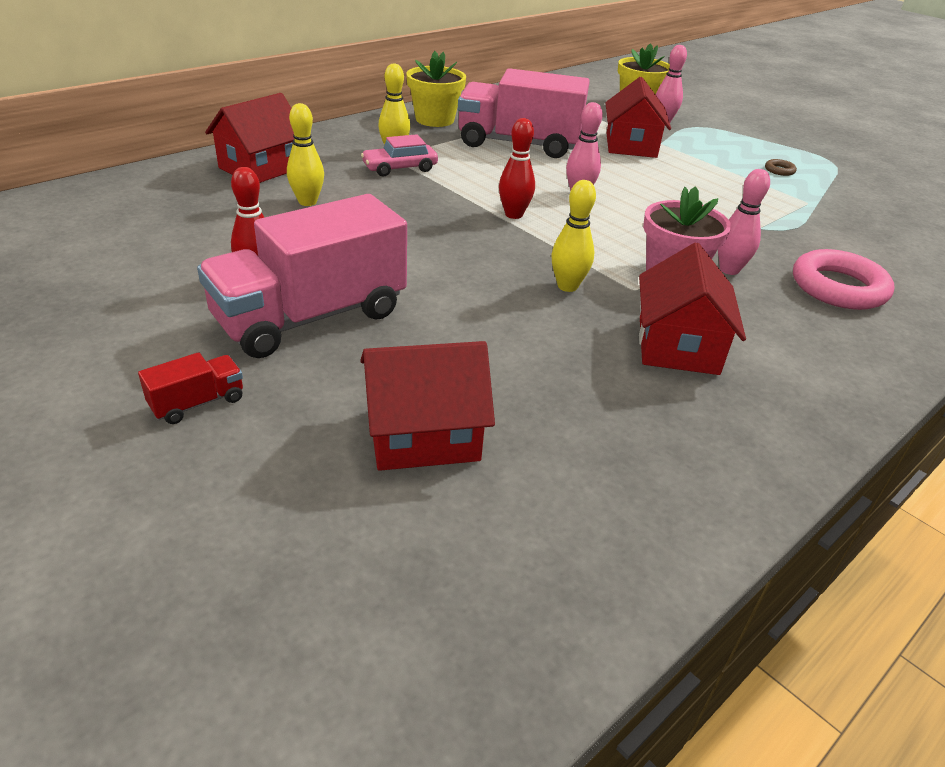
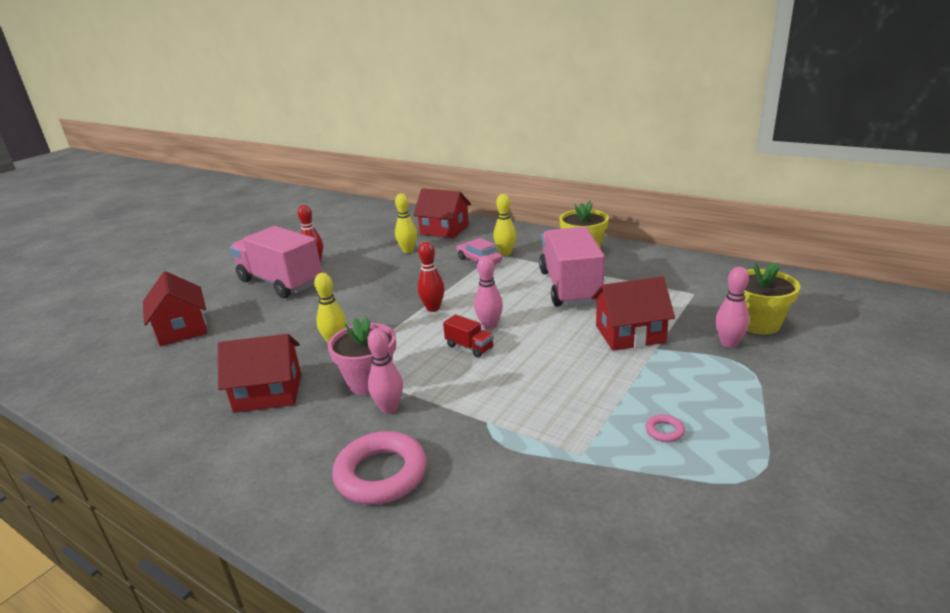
camera: 80 degrees right, 10 degrees down
(197, 403) = (209, 279): red truck -> red truck (469, 347)
(779, 170) = (664, 431): brown ring -> pink ring

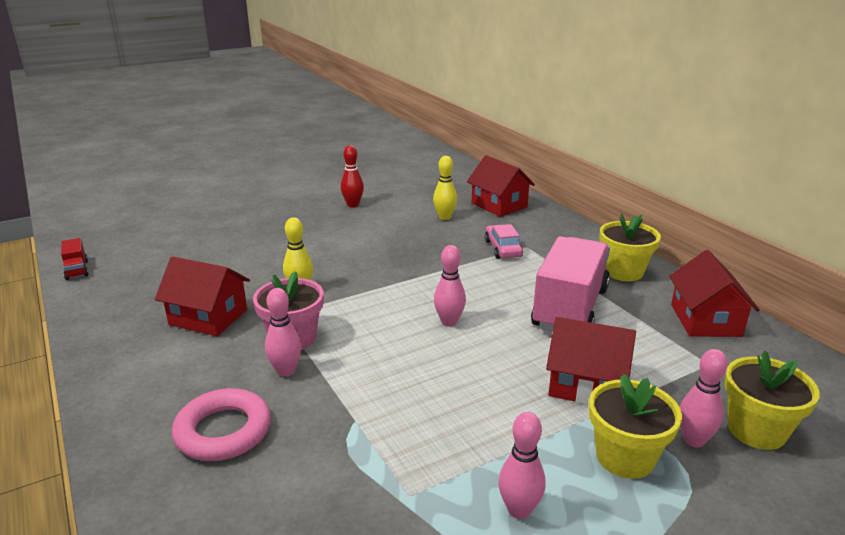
camera: 25 degrees right, 0 degrees up
(182, 329) = (199, 235): red house -> red house (705, 320)
(280, 282) = (308, 216): pink truck -> none
(433, 308) = (413, 285): red bowling pin -> none
(469, 347) = (410, 337): red truck -> red truck (77, 270)
(505, 253) = (537, 248): yellow bowling pin -> none
(664, 431) = (519, 510): pink ring -> pink bowling pin
(698, 370) = (625, 457): none -> yellow flower pot

